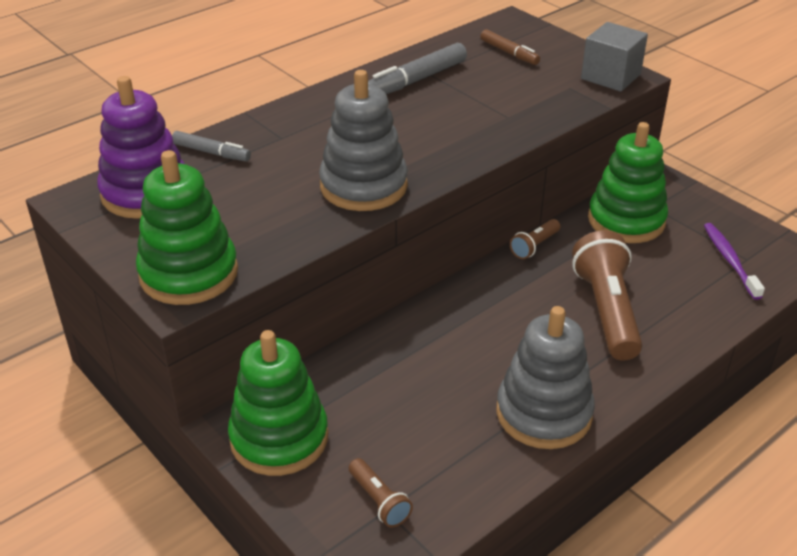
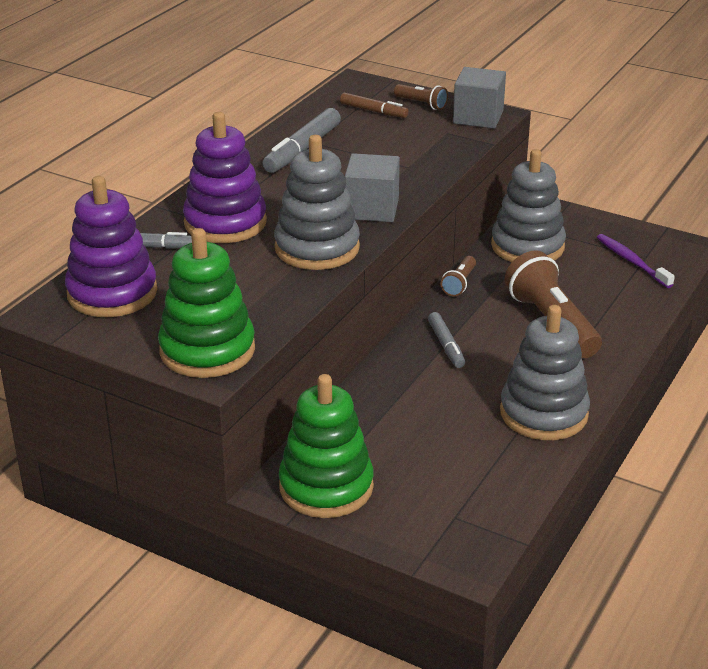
camera: 20 degrees left, 5 degrees down
(295, 142) = (225, 223): none -> purple stacking toy
(379, 501) = (445, 512): brown flashlight -> brown flashlight (421, 104)
(443, 155) = (372, 209): none -> grey cube
(484, 311) = (446, 345): none -> grey marker
(626, 220) = (527, 246): green stacking toy -> grey stacking toy

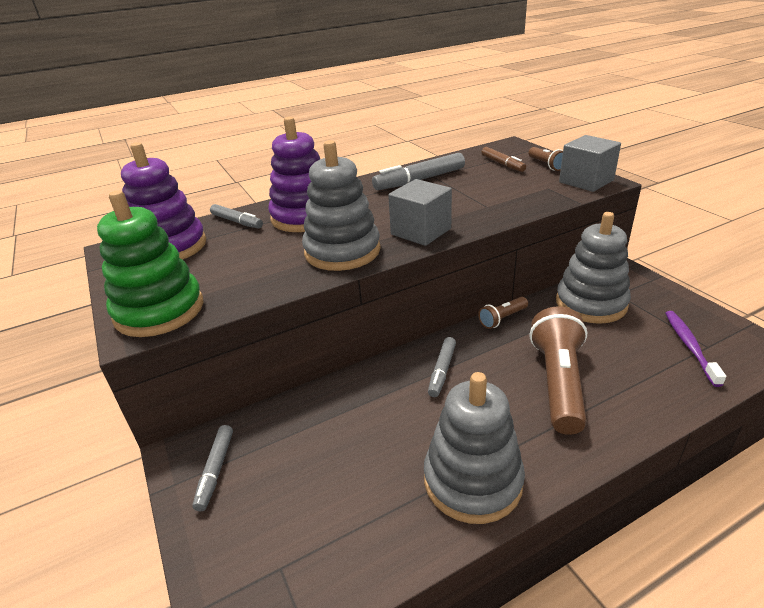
camera: 35 degrees right, 0 degrees up
(326, 487) = (215, 470): green stacking toy -> grey marker

